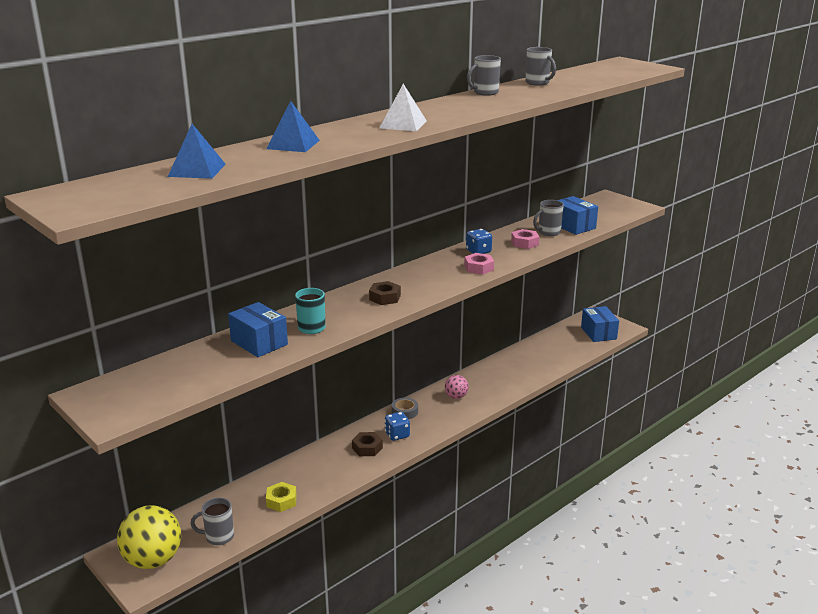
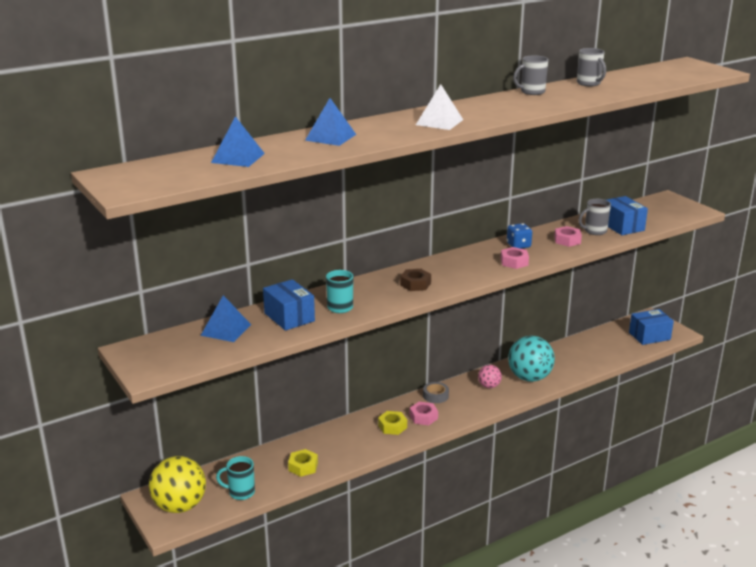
camera: 10 degrees right, 0 degrees up
(192, 362) = (226, 330): none -> blue pyramid
(218, 537) = (240, 492): grey mug -> turquoise mug
(367, 448) = (392, 426): brown nut -> yellow nut
(397, 435) = (423, 417): blue dice -> pink nut
(494, 384) = (529, 378): none -> turquoise ball
(598, 333) = (649, 336): blue box -> blue box turned 75 degrees clockwise

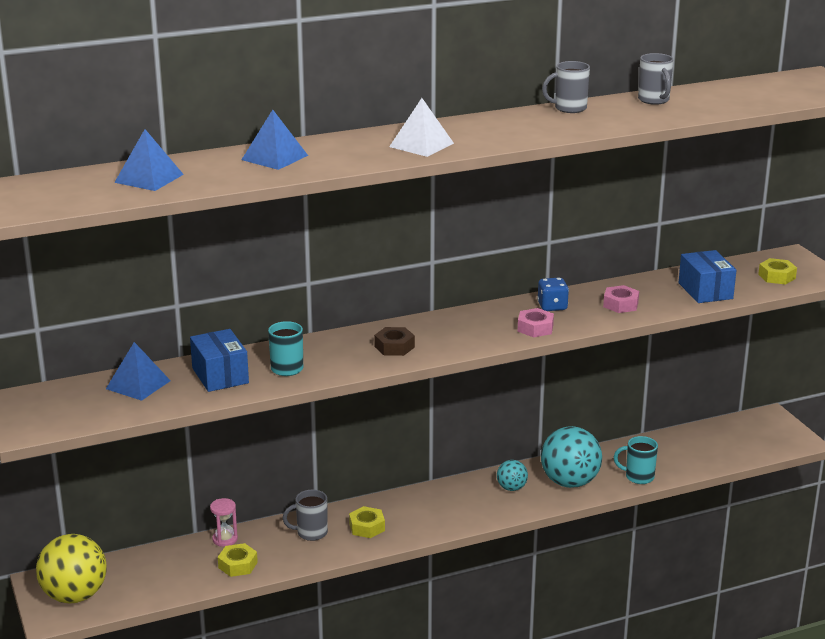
camera: 10 degrees right, 0 degrees up
(240, 492) = (151, 588): turquoise mug -> turquoise mug (638, 477)
(286, 447) = (225, 539): none -> pink hourglass
(423, 417) = (411, 519): pink nut -> none
(435, 396) = (437, 493): grey tape -> none
(489, 386) = (511, 488): pink ball -> turquoise ball
(594, 231) = (664, 295): grey mug -> grey mug (310, 533)
(649, 336) = (757, 442): blue box -> none
(666, 213) = (777, 276): none -> yellow nut

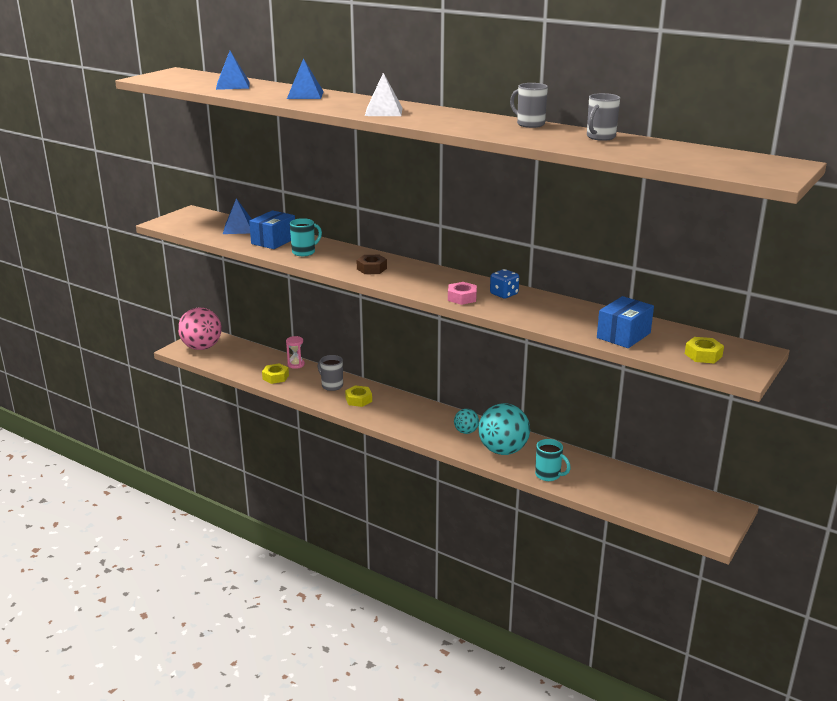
camera: 55 degrees right, 0 degrees up
(75, 596) = (202, 347): yellow ball -> pink ball
(620, 304) = (546, 313): pink nut -> none
(638, 477) = (548, 475): turquoise mug -> turquoise mug turned 150 degrees clockwise

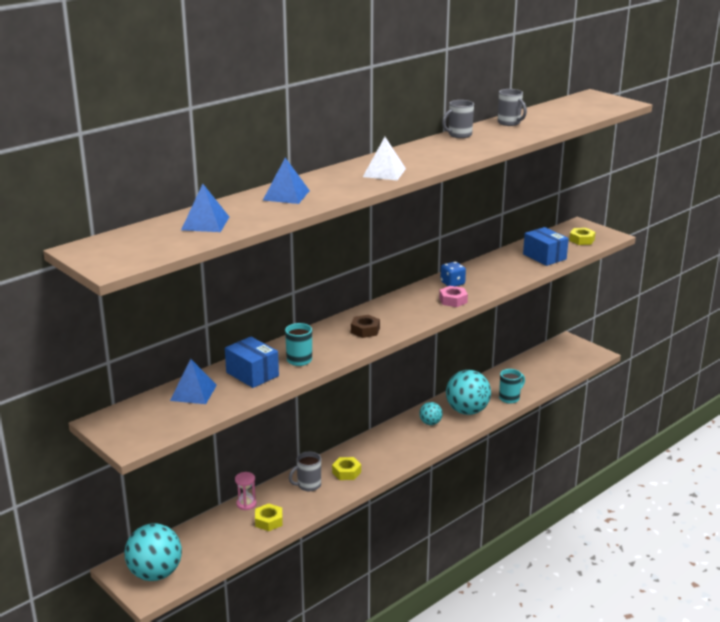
camera: 75 degrees left, 0 degrees up
(202, 347) = (155, 574): pink ball -> turquoise ball

